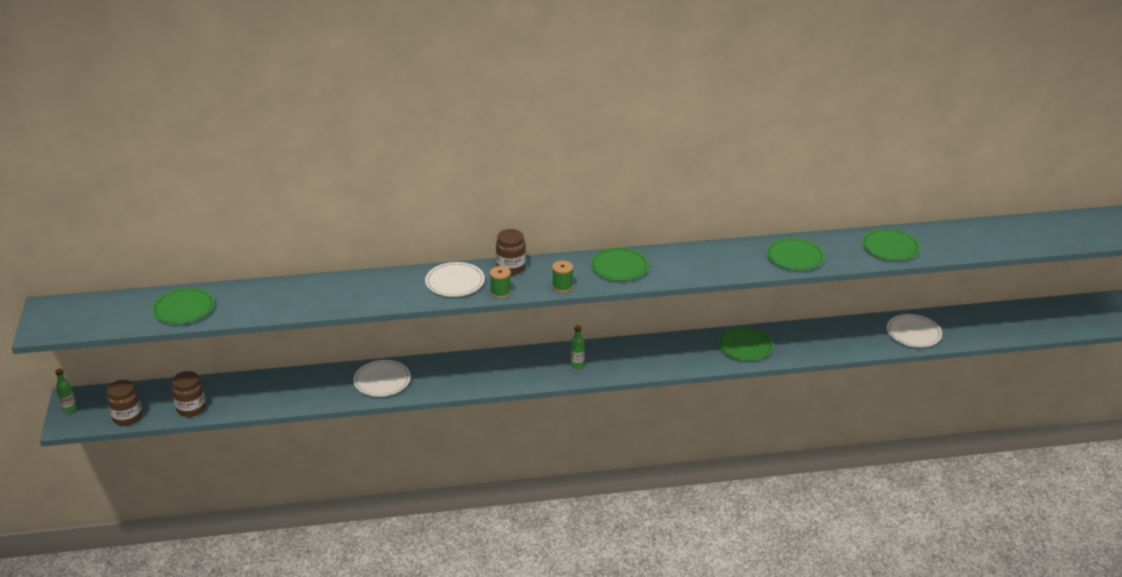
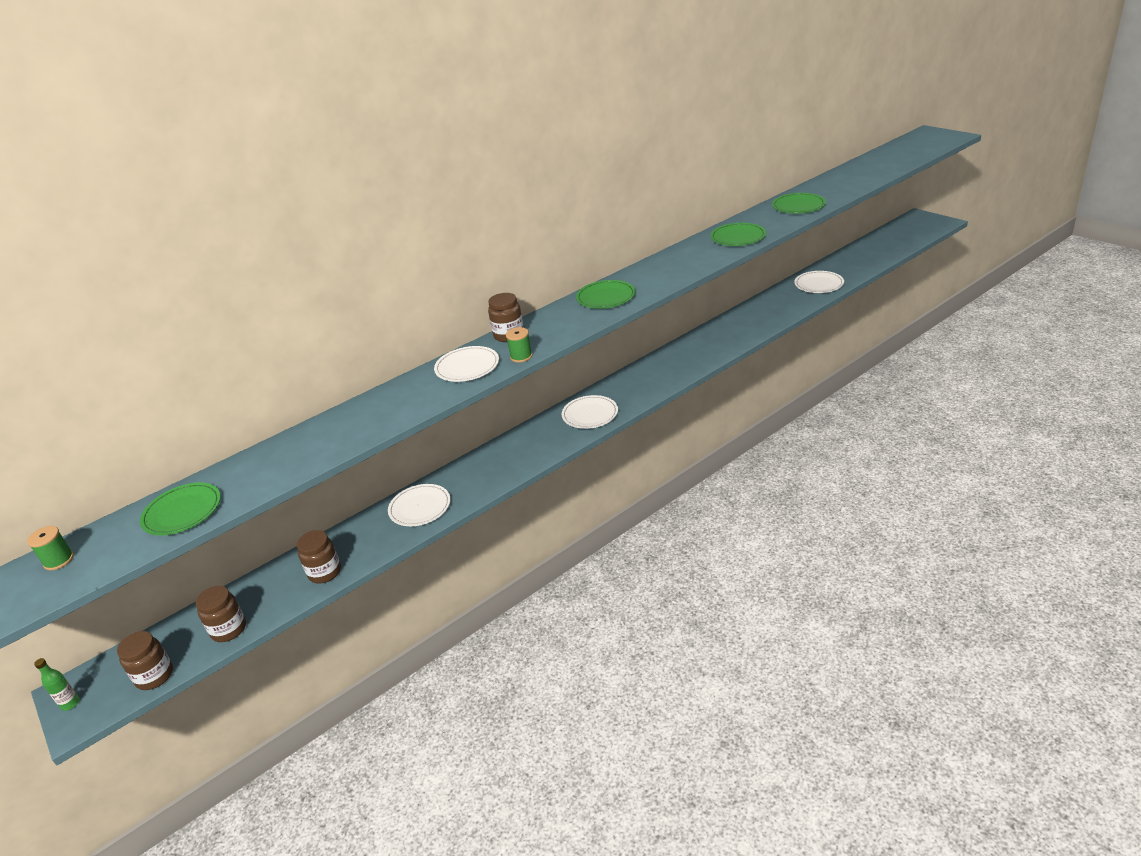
camera: 25 degrees left, 0 degrees up
(280, 398) = (325, 572): none -> brown jar
(562, 286) = (573, 330): green spool -> green spool (59, 560)
(577, 365) = (590, 414): green bottle -> white plate
(745, 346) = (709, 343): green plate -> none

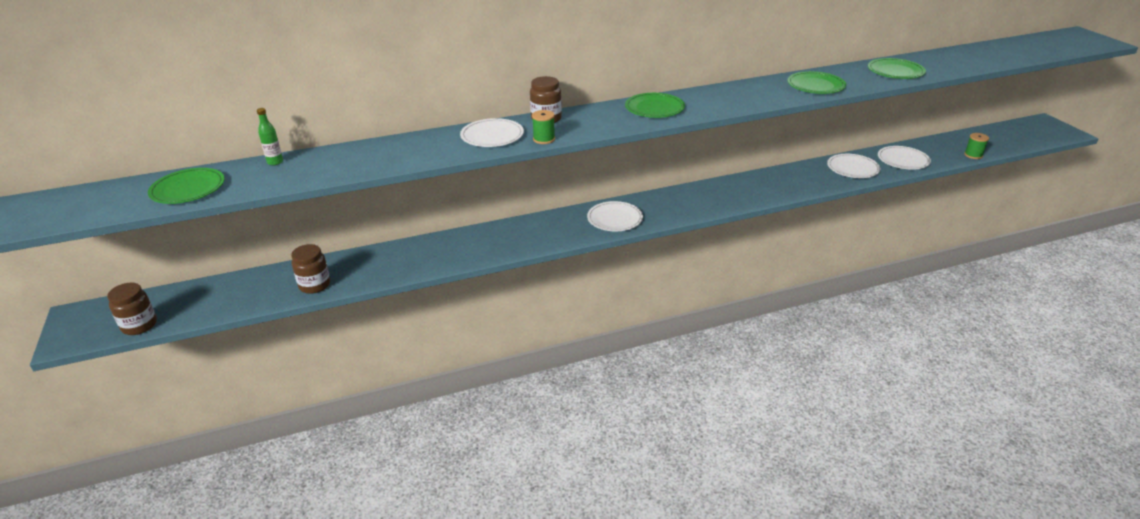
camera: 15 degrees right, 0 degrees up
(59, 560) = (76, 199): green spool -> green spool (973, 155)
(70, 704) = (69, 326): green bottle -> green bottle (275, 162)
(229, 629) = (215, 307): brown jar -> none
(420, 507) = (422, 255): white plate -> white plate (852, 168)

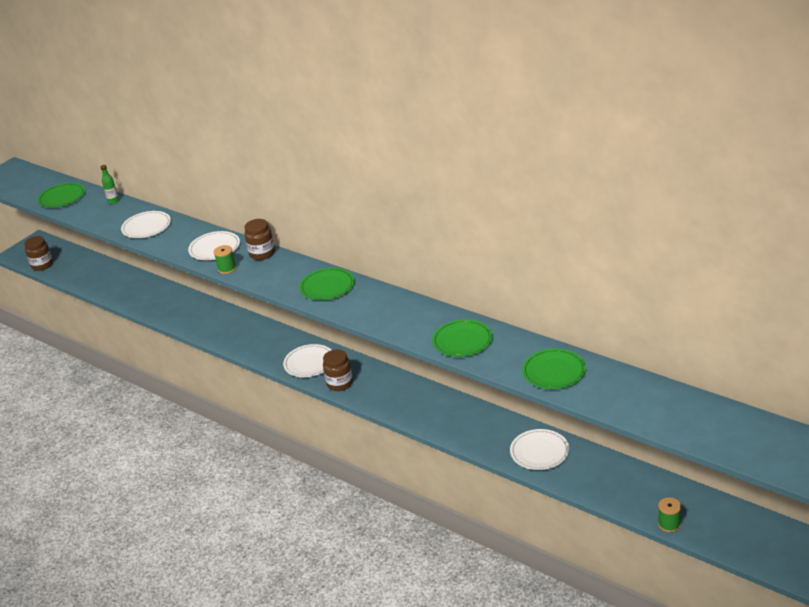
camera: 60 degrees right, 0 degrees up
(315, 285) = (121, 293): brown jar -> brown jar (340, 383)
(903, 160) = (597, 478): white plate -> white plate (146, 227)

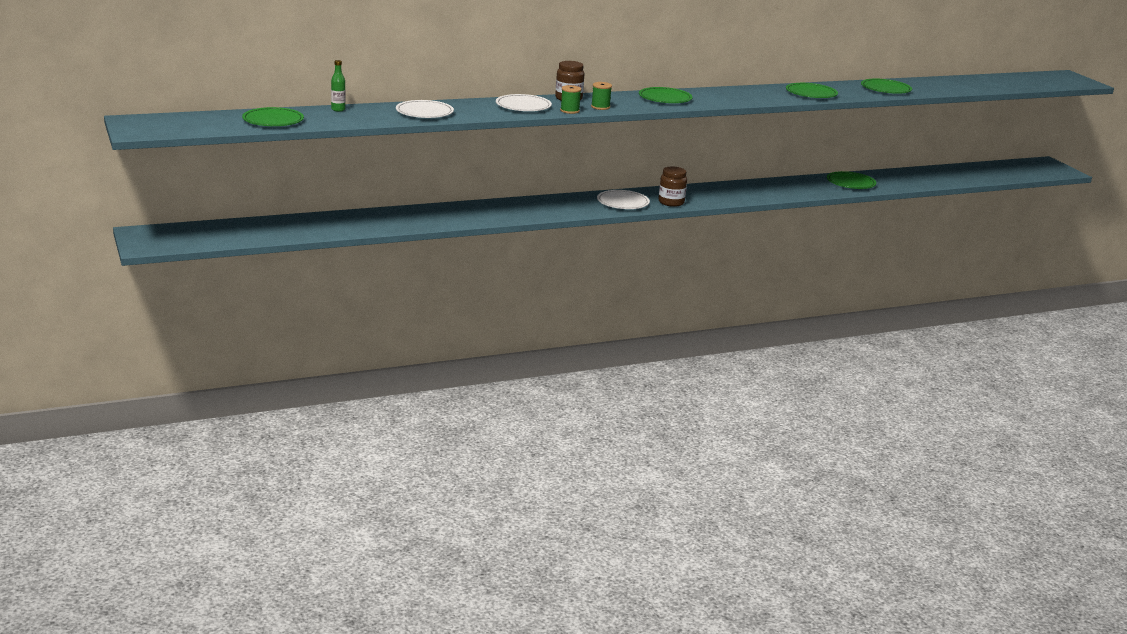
camera: 65 degrees left, 10 degrees down
(42, 265) = (205, 242): brown jar -> none
(539, 452) = (851, 183): white plate -> green plate
(669, 524) = (968, 181): green spool -> green spool (600, 107)

